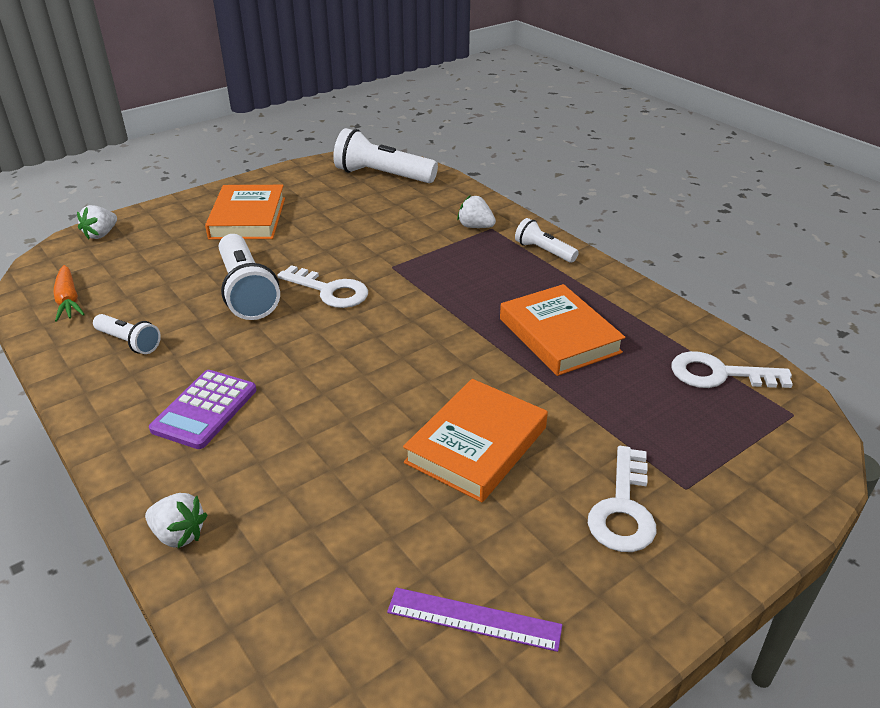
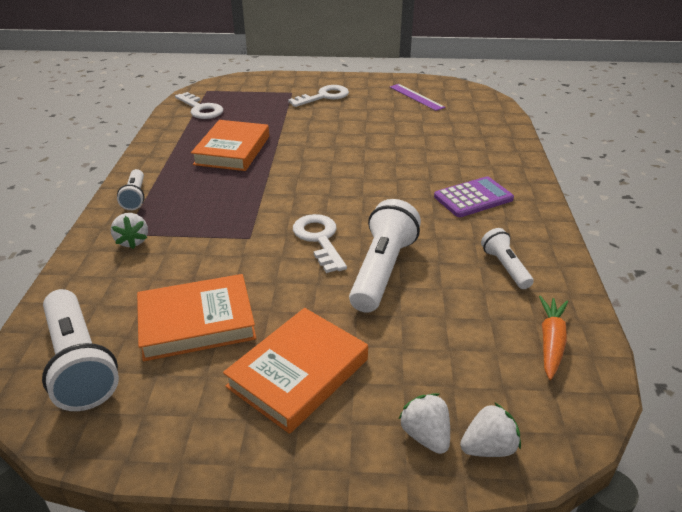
camera: 140 degrees left, 0 degrees up
(179, 534) = (516, 154): white strawberry -> white strawberry (425, 435)
(476, 445) = (349, 130): orange book -> orange book (197, 322)

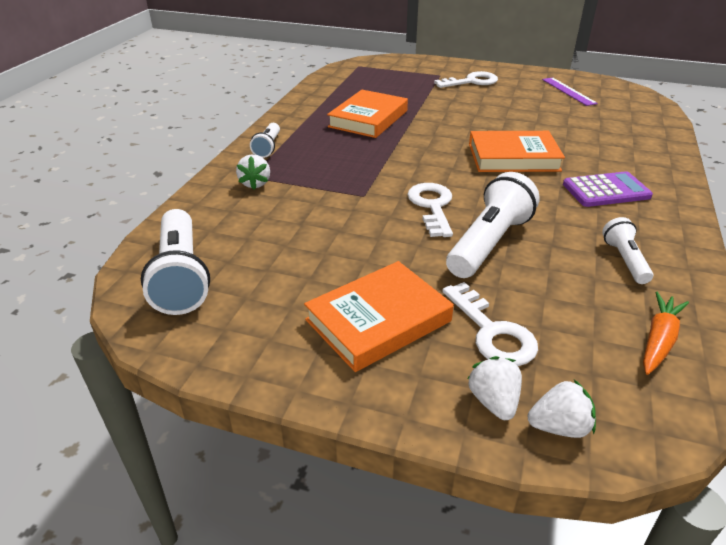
camera: 15 degrees right, 0 degrees up
(197, 322) = (294, 260): orange book -> orange book (513, 157)
(201, 109) = (348, 81): white key -> white key (492, 332)

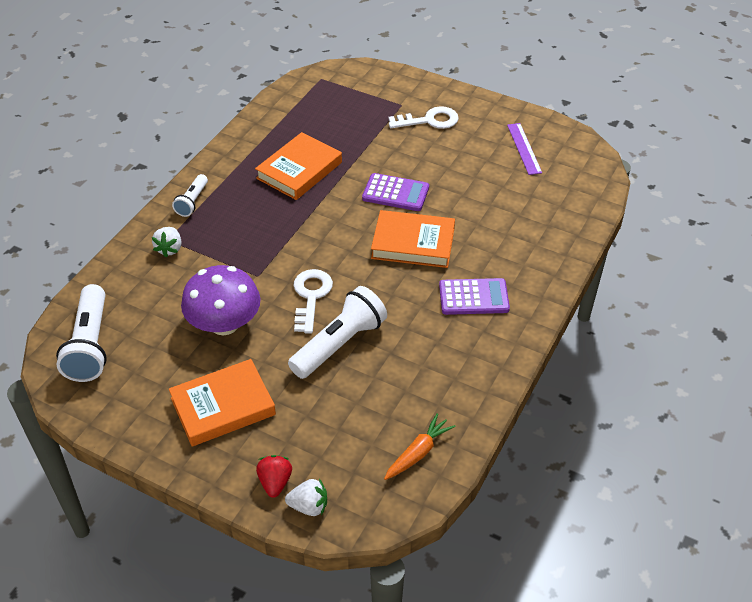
camera: 10 degrees right, 10 degrees up
(344, 239) = (224, 324): none -> purple mushroom
(471, 126) = (395, 193): none -> purple calculator
(492, 332) = (300, 428): white key -> none
(493, 402) = (275, 482): white strawberry -> red strawberry
(624, 260) = (440, 377): white flashlight -> none

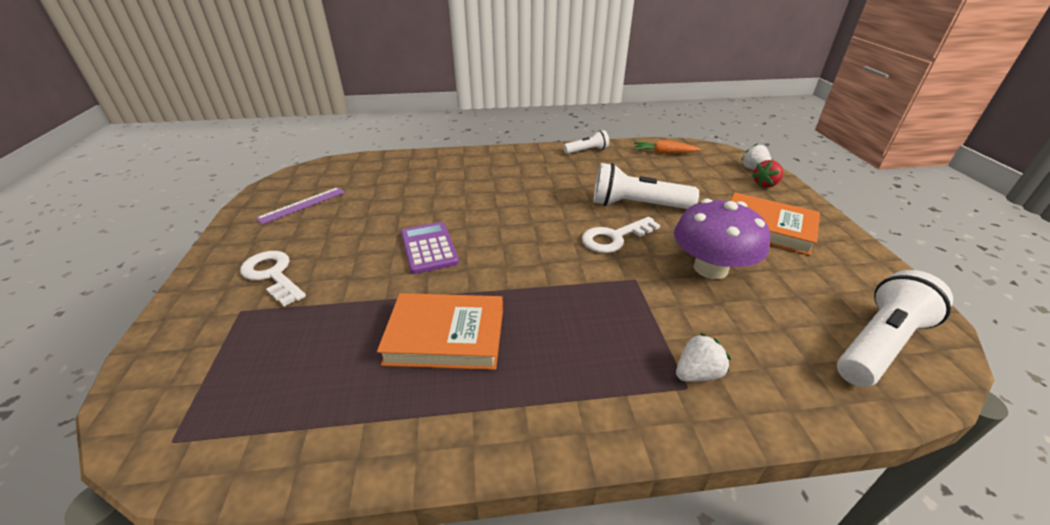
camera: 125 degrees left, 10 degrees down
(192, 202) = (603, 410): white flashlight -> white flashlight (587, 151)
(413, 243) = (491, 214): orange book -> none
(473, 297) = (519, 173): purple calculator -> none

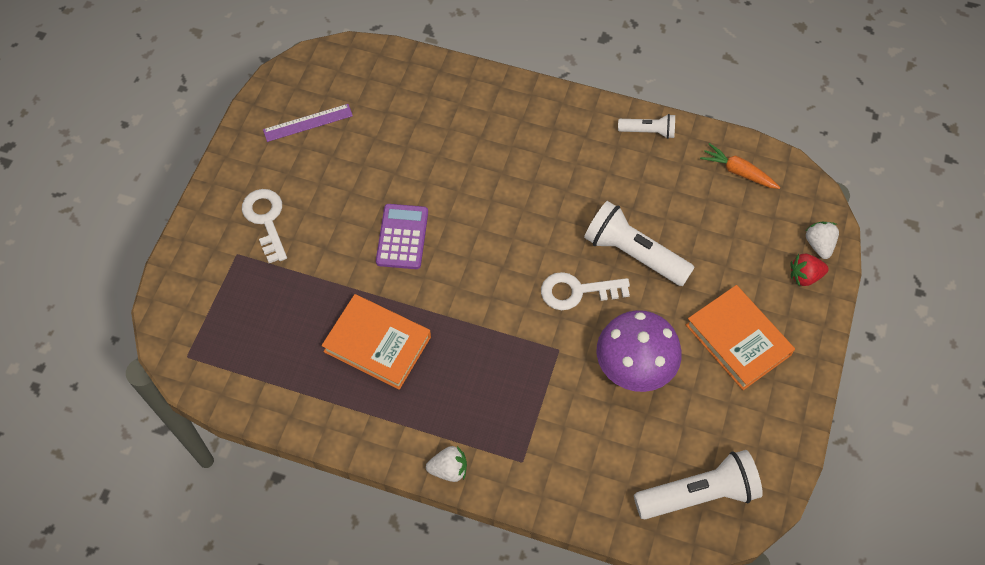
camera: 25 degrees right, 25 degrees up
(697, 373) = (537, 455): white strawberry -> white strawberry (449, 469)

